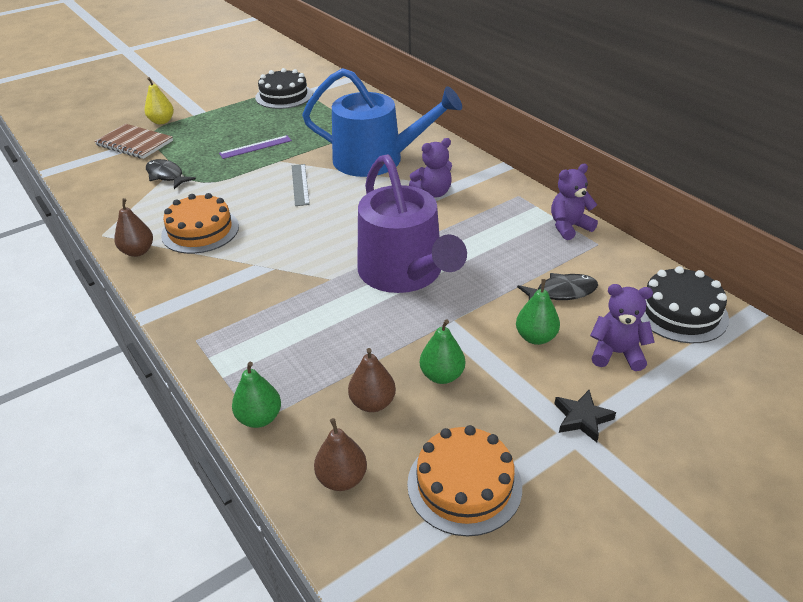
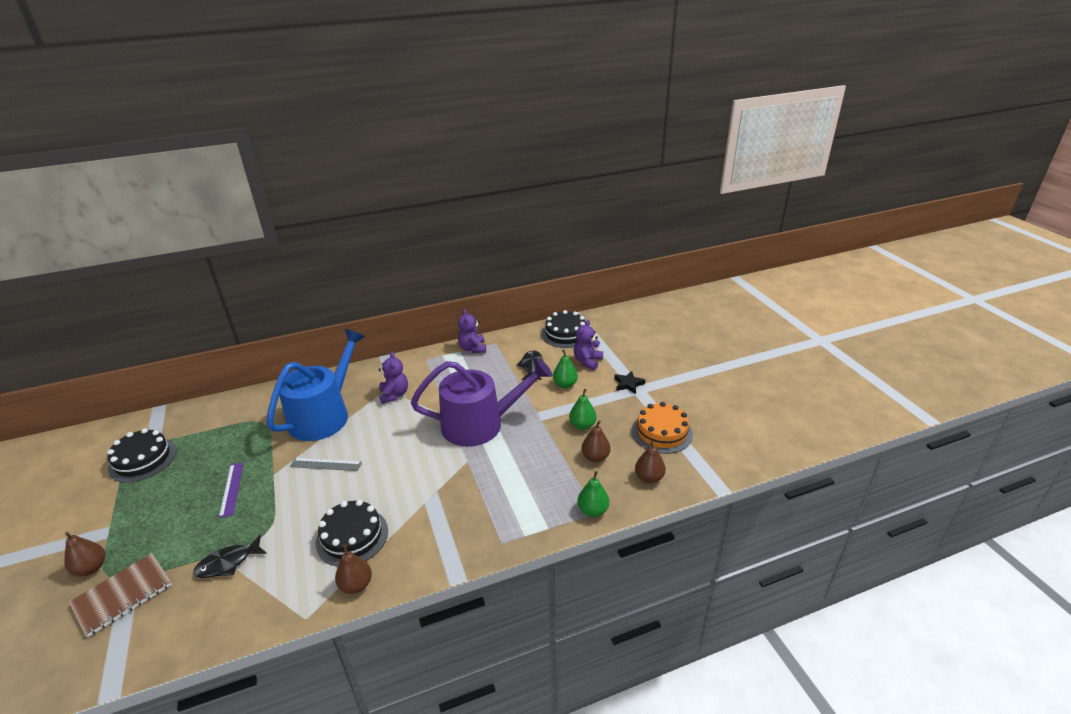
camera: 75 degrees left, 5 degrees down
(162, 121) = (91, 568): yellow pear -> brown pear
(200, 230) = (352, 536): orange cake -> black cake

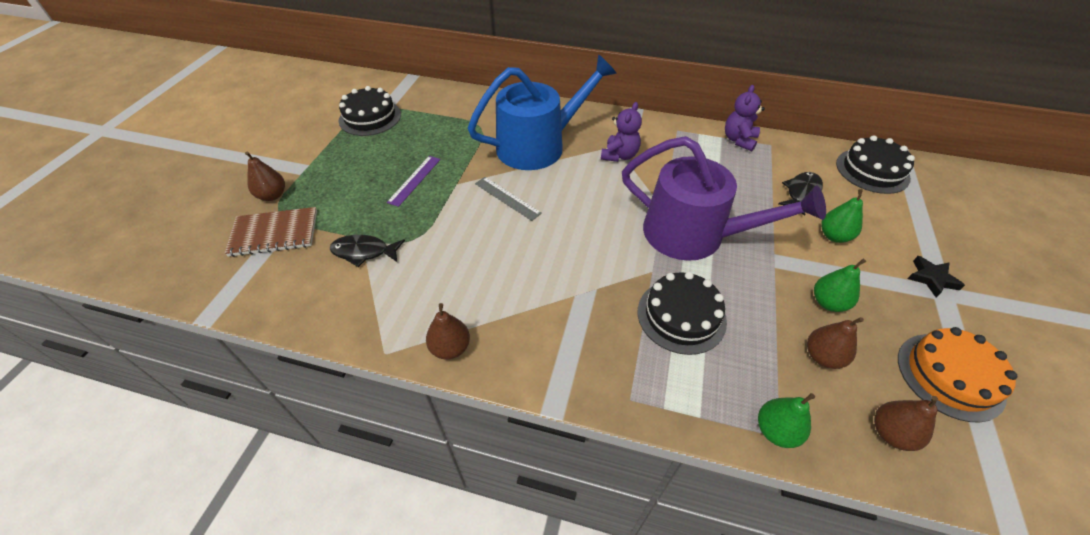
camera: 35 degrees right, 15 degrees up
(352, 536) = (481, 290): black cake -> black cake (681, 316)
(587, 361) = (884, 220): purple teddy bear -> none

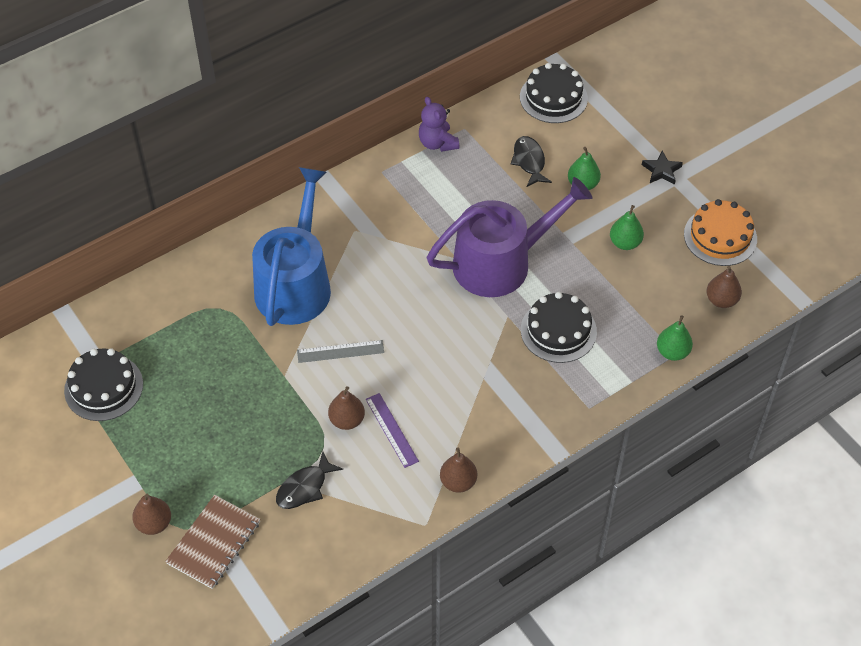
camera: 50 degrees left, 5 degrees up
(414, 180) = (246, 403): purple ruler -> purple ruler (391, 430)
(619, 155) = (370, 237): purple teddy bear -> none
(822, 357) = (654, 284): brown pear -> brown pear (347, 420)

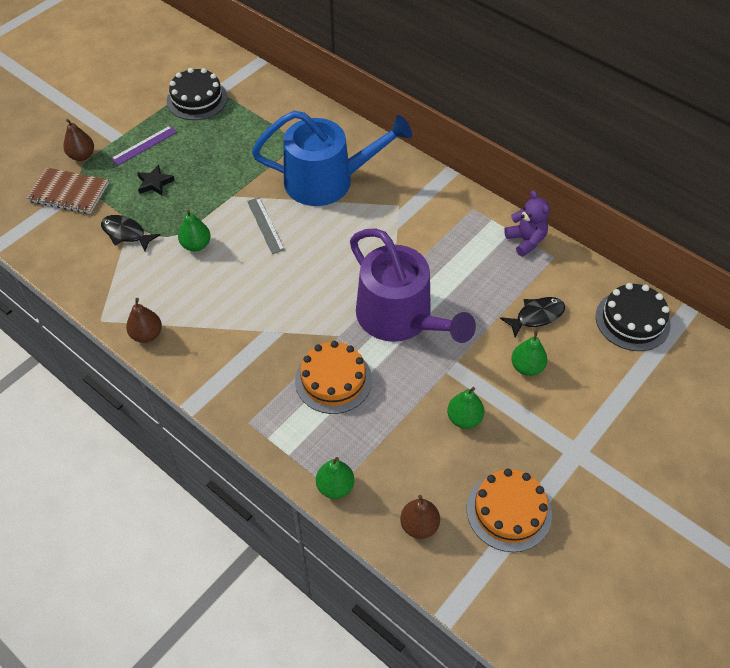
camera: 75 degrees right, 0 degrees up
(347, 420) = (196, 245): brown pear -> green pear
(391, 430) = (192, 277): purple ruler -> purple ruler (144, 145)
(437, 143) = (526, 240): purple teddy bear -> purple teddy bear turned 105 degrees clockwise
(558, 330) = (333, 380): black cake -> orange cake
(661, 171) = (578, 437): black star -> black star (154, 183)

